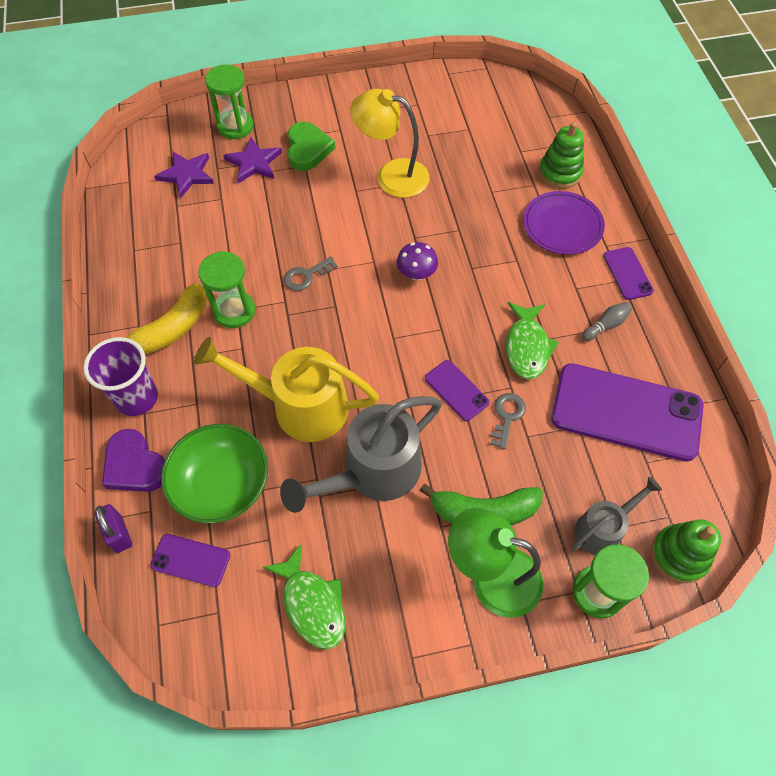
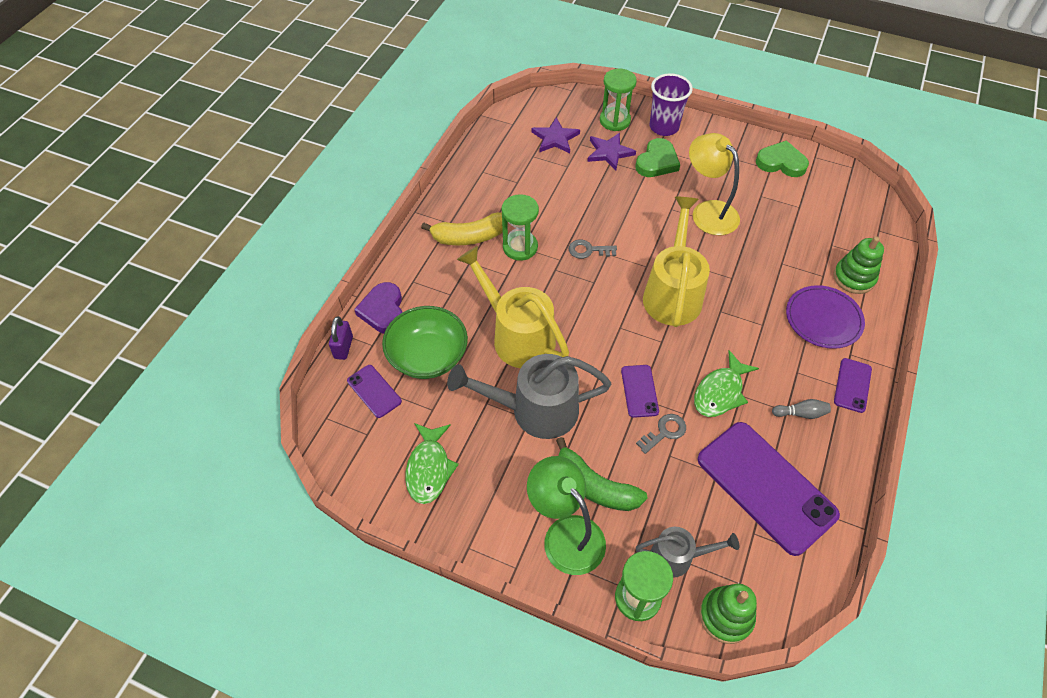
camera: 35 degrees right, 5 degrees down
(137, 398) = (415, 269): purple cup -> purple cup (664, 127)
(416, 274) = (672, 292): purple mushroom -> yellow watering can
(423, 93) = (781, 162): none -> green heart

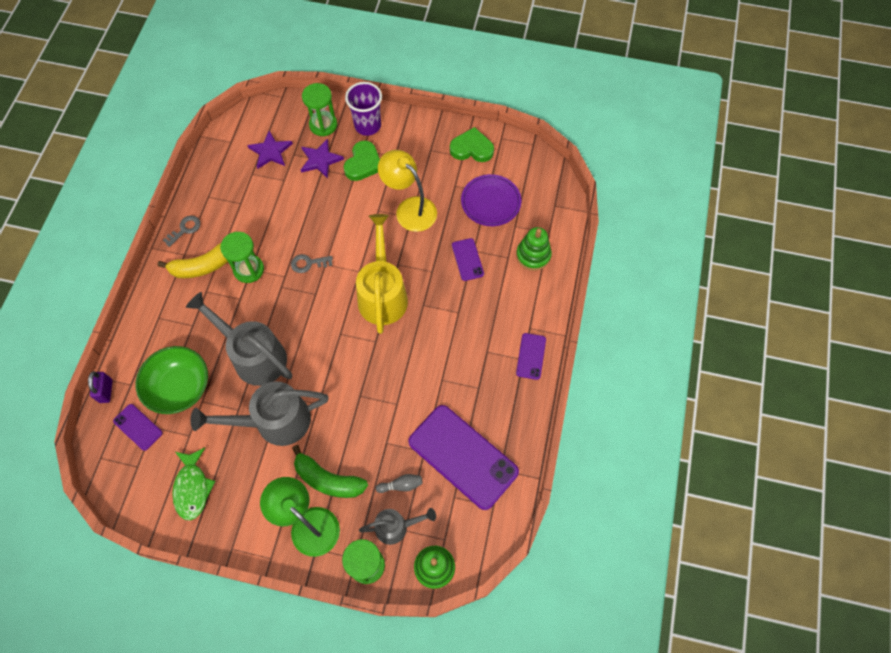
camera: 10 degrees left, 10 degrees up
(383, 311) = (136, 351): purple heart -> none
(516, 335) = (253, 355): yellow watering can -> grey watering can
(639, 391) = (359, 390): purple phone -> purple phone (467, 259)
(664, 432) = (381, 423): grey key -> grey key (185, 229)
(720, 392) = (425, 380): green fish -> none
(800, 413) = (489, 388): grey bowling pin -> grey bowling pin (401, 485)
(823, 319) = (508, 298): purple plate -> purple plate (490, 202)

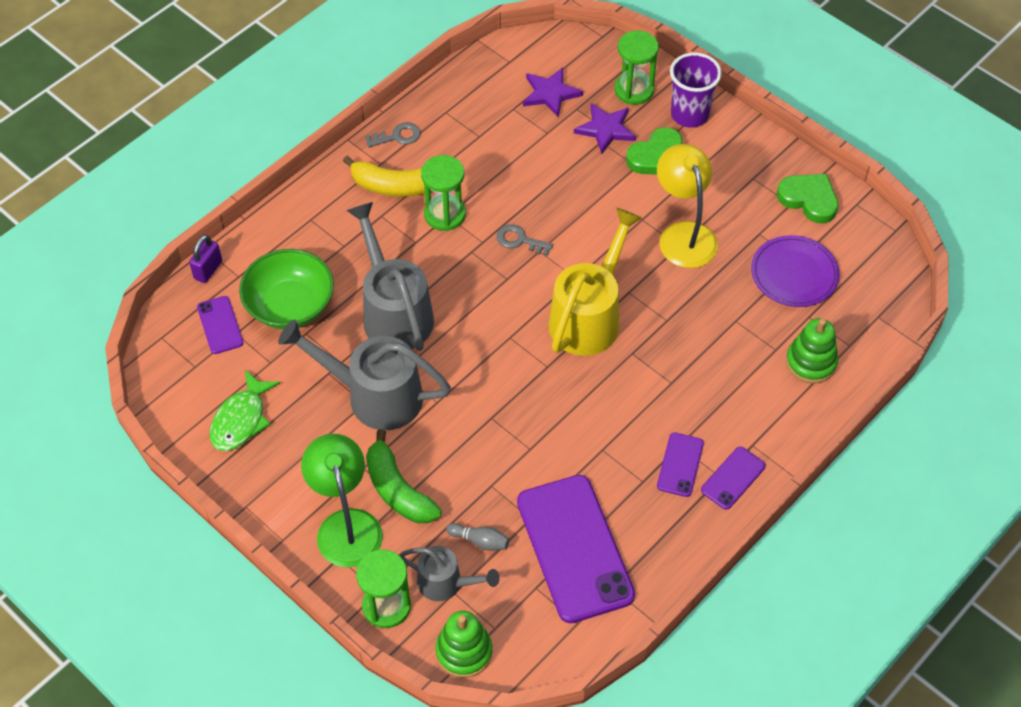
camera: 30 degrees right, 10 degrees down
(467, 259) = (721, 327): purple phone -> purple phone (680, 465)

